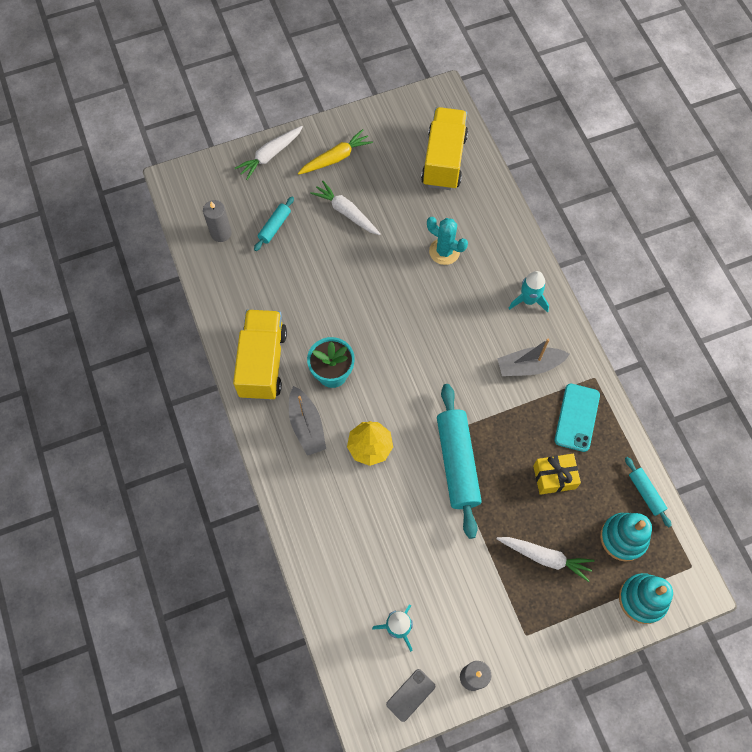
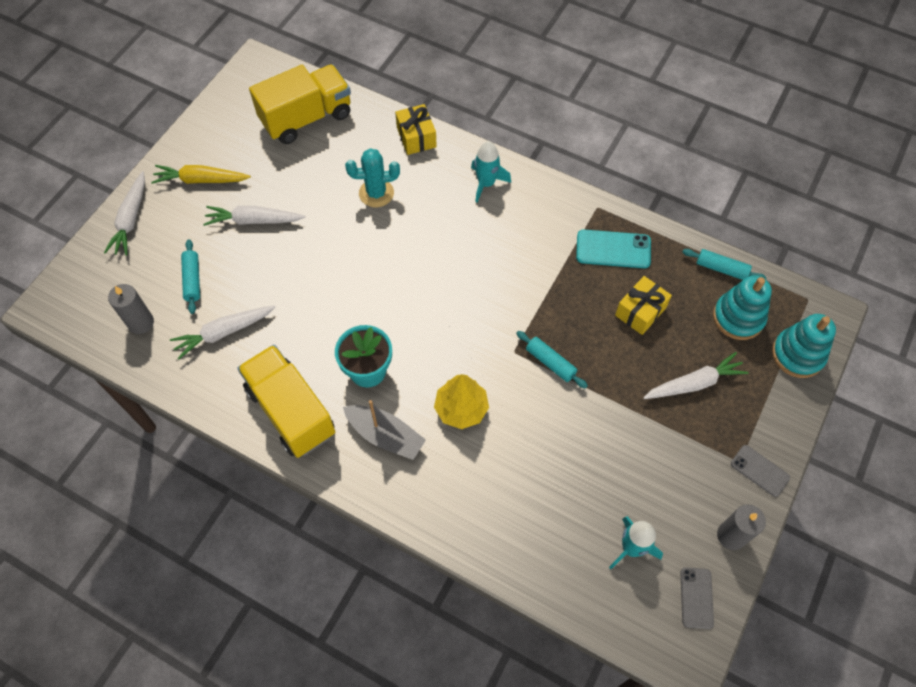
camera: 40 degrees left, 5 degrees down
(264, 278) = (223, 333): none -> white carrot
(336, 158) = (201, 180): yellow carrot -> yellow carrot turned 105 degrees counterclockwise
(444, 160) = (306, 118): yellow truck -> yellow truck turned 90 degrees clockwise
(457, 463) = (550, 362): turquoise rolling pin -> turquoise rolling pin, size x0.49
(509, 229) = (416, 137): none -> yellow gift
(529, 366) = (536, 236): grey boat -> none
(534, 653) = (759, 470): none -> grey phone
(576, 417) = (613, 249): turquoise phone -> turquoise phone turned 60 degrees counterclockwise

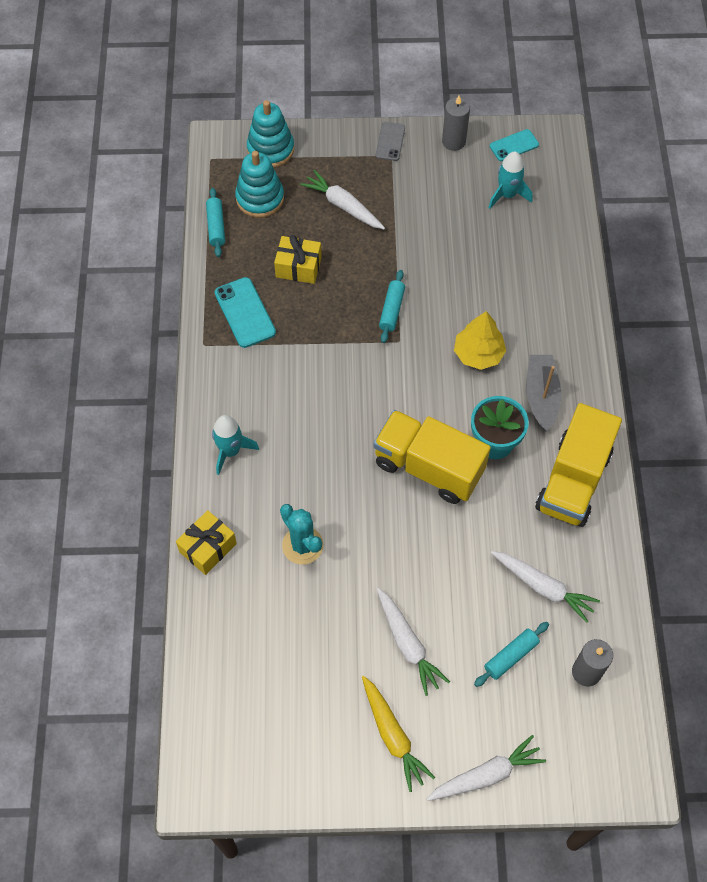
camera: 120 degrees left, 0 degrees up
(306, 118) = (244, 678): yellow truck -> yellow truck (428, 467)
(696, 598) = (514, 145): grey phone -> turquoise phone

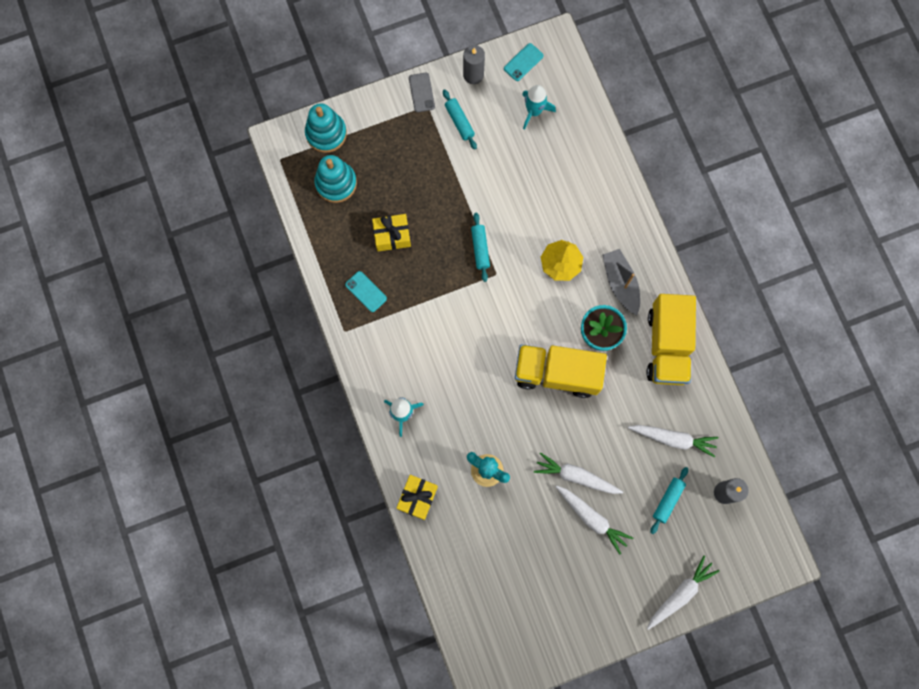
camera: 20 degrees left, 15 degrees up
(216, 226) = (311, 221): turquoise rolling pin -> turquoise rolling pin (459, 122)
(245, 312) = (366, 291): turquoise phone -> turquoise phone, size x0.66
(343, 206) = (406, 167): white carrot -> white carrot (576, 476)
(393, 736) = (606, 590): yellow carrot -> none

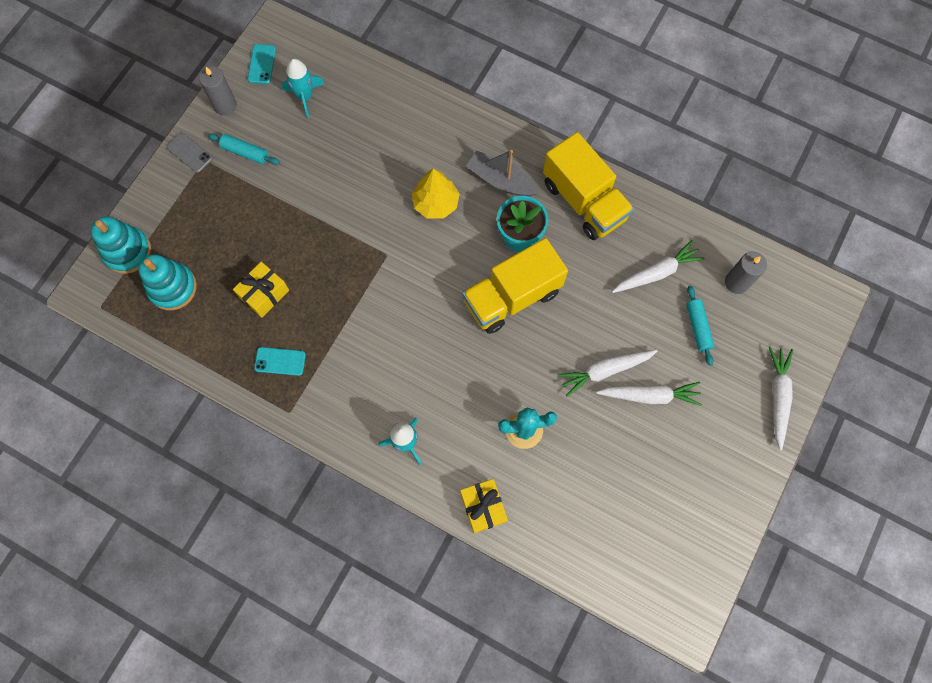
camera: 40 degrees left, 5 degrees down
(480, 249) = (354, 244): turquoise rolling pin -> none

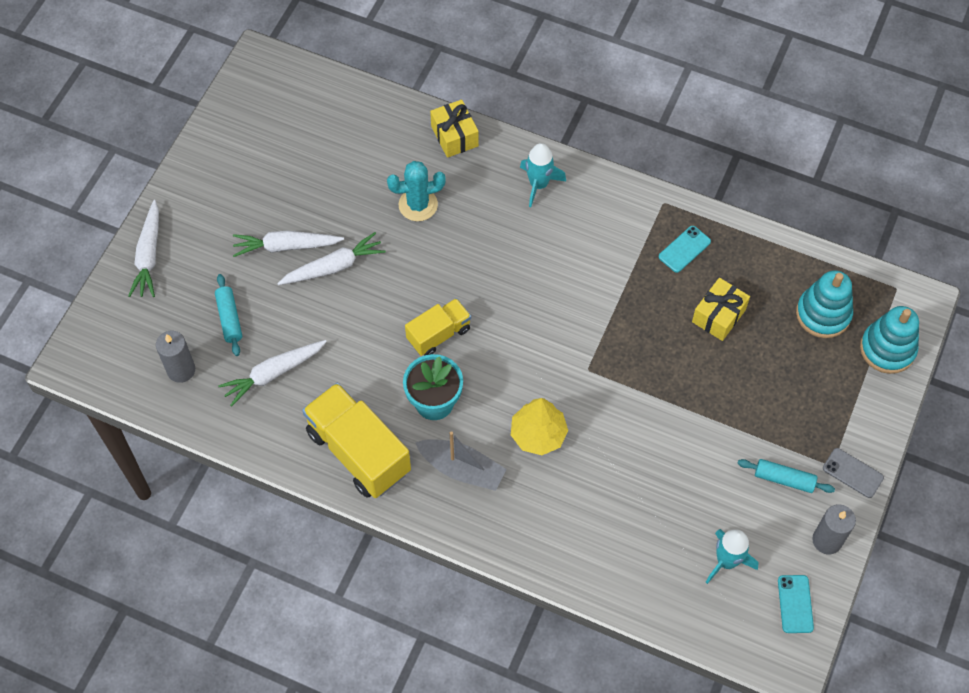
camera: 175 degrees right, 10 degrees down
(280, 361) = (684, 249): turquoise phone -> turquoise phone turned 45 degrees counterclockwise
(512, 297) = (439, 334): yellow truck -> yellow truck, size x0.58

